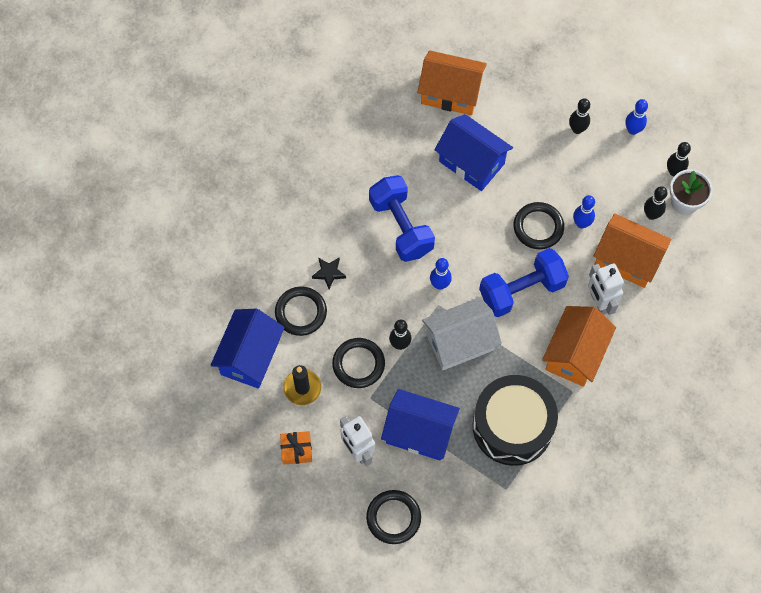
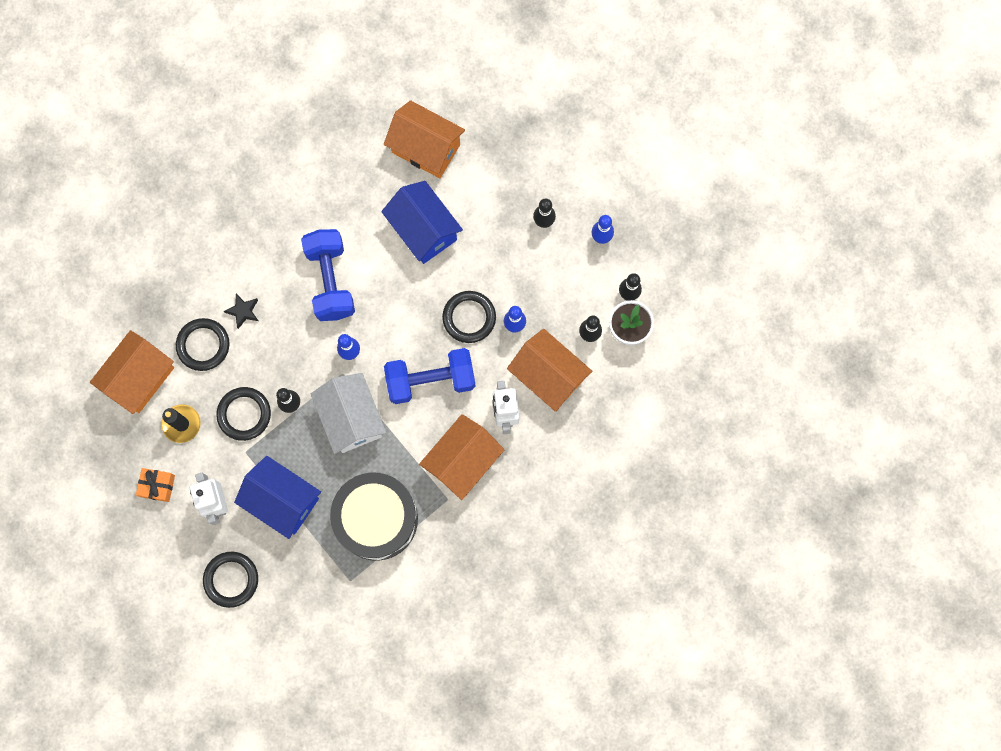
camera: 15 degrees right, 10 degrees up
(250, 356) = (140, 378): blue house -> orange house
(460, 342) = (351, 418): white house -> white house turned 75 degrees clockwise

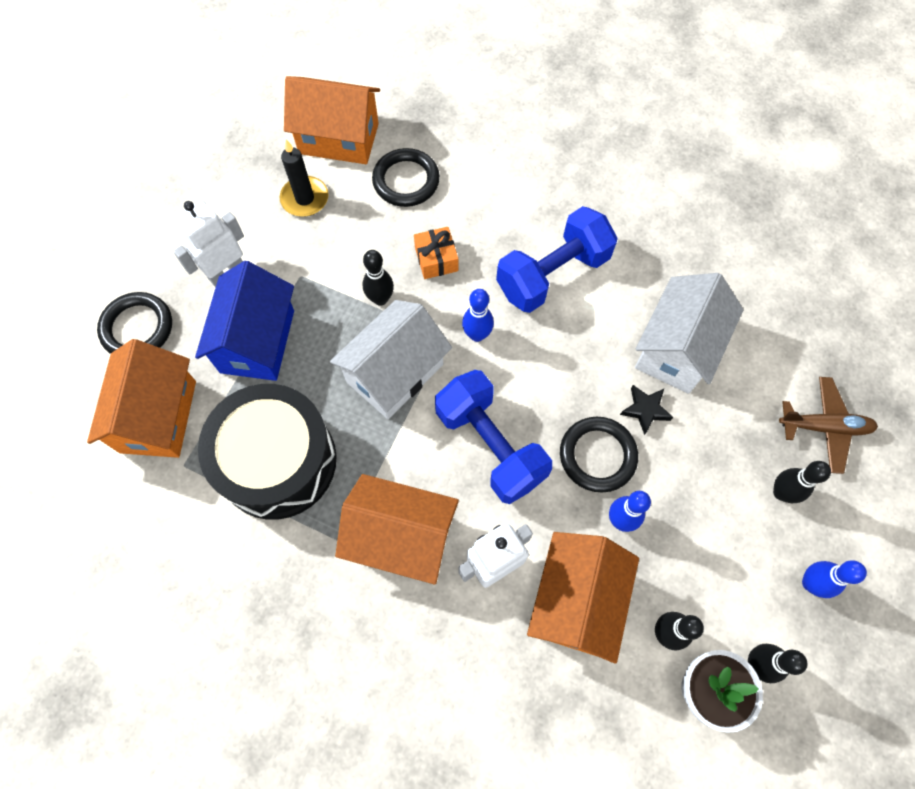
camera: 65 degrees right, 10 degrees down
(157, 486) = (222, 206): orange gift -> orange gift (436, 259)
(243, 311) = (466, 202): black star -> black star (645, 410)
(244, 414) = (345, 255): black ring -> none
(423, 230) = (676, 349): blue house -> white house
(426, 148) = (778, 305): orange house -> orange house (158, 416)
(517, 171) = (824, 427): none -> brown plane

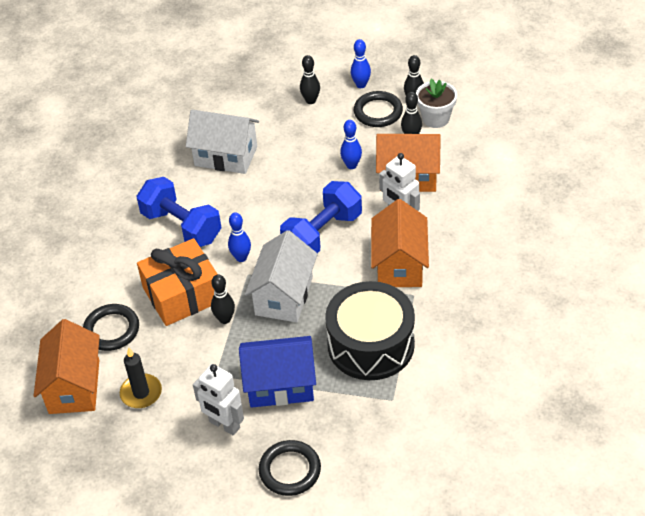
camera: 100 degrees left, 20 degrees down
(158, 416) = (360, 428): orange house -> none
(395, 373) = (284, 296): white house -> white house turned 75 degrees clockwise
(436, 259) = (182, 294): orange gift -> orange gift, size x2.08
(597, 455) = (313, 182): black ring -> black ring (378, 112)
(645, 410) = (274, 164): black star -> none
(824, 427) = (263, 87): brown plane -> none

